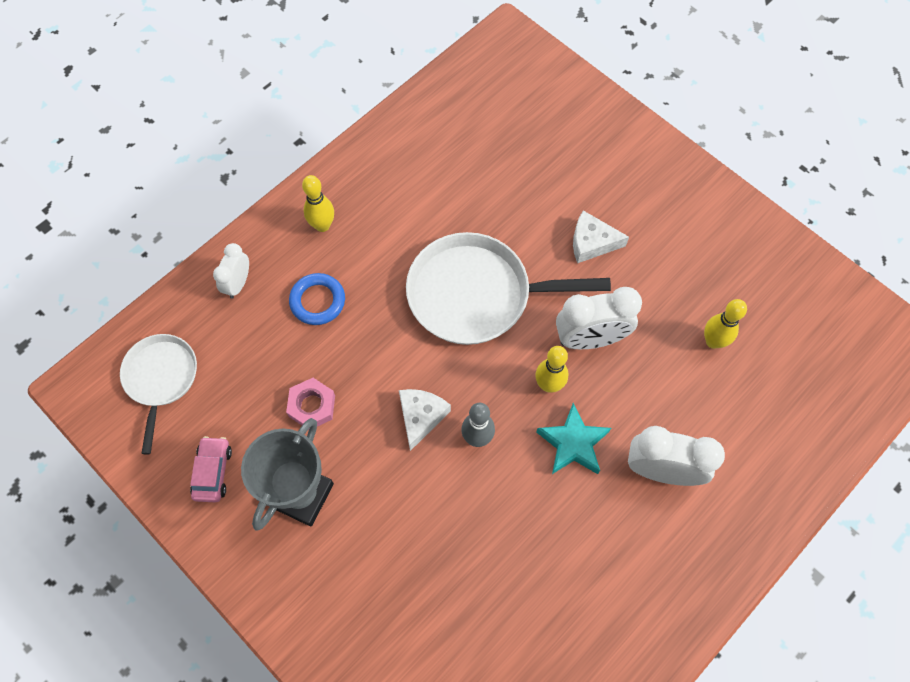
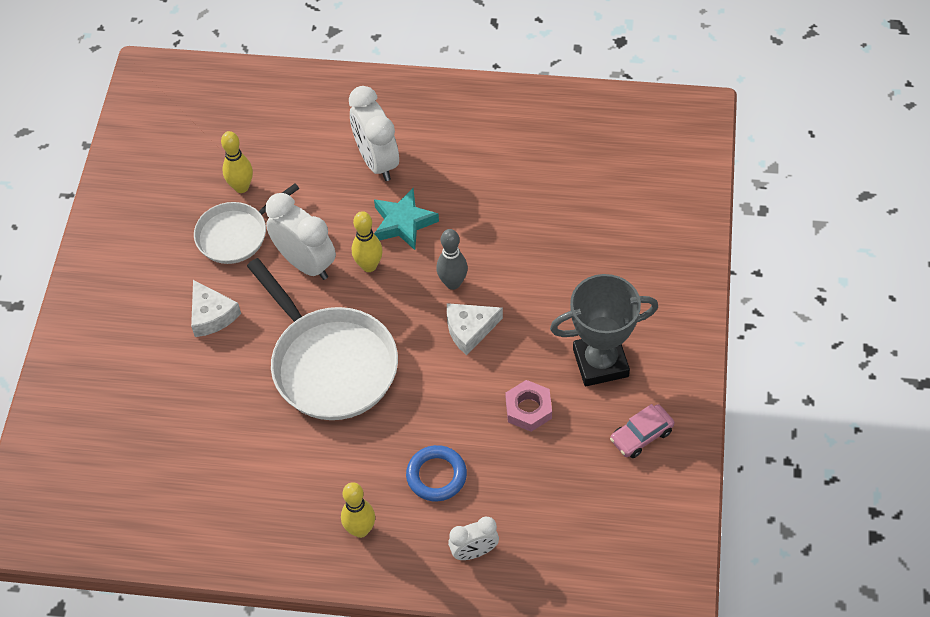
camera: 125 degrees left, 10 degrees down
(161, 378) = (608, 538): white pan -> white pan (236, 234)

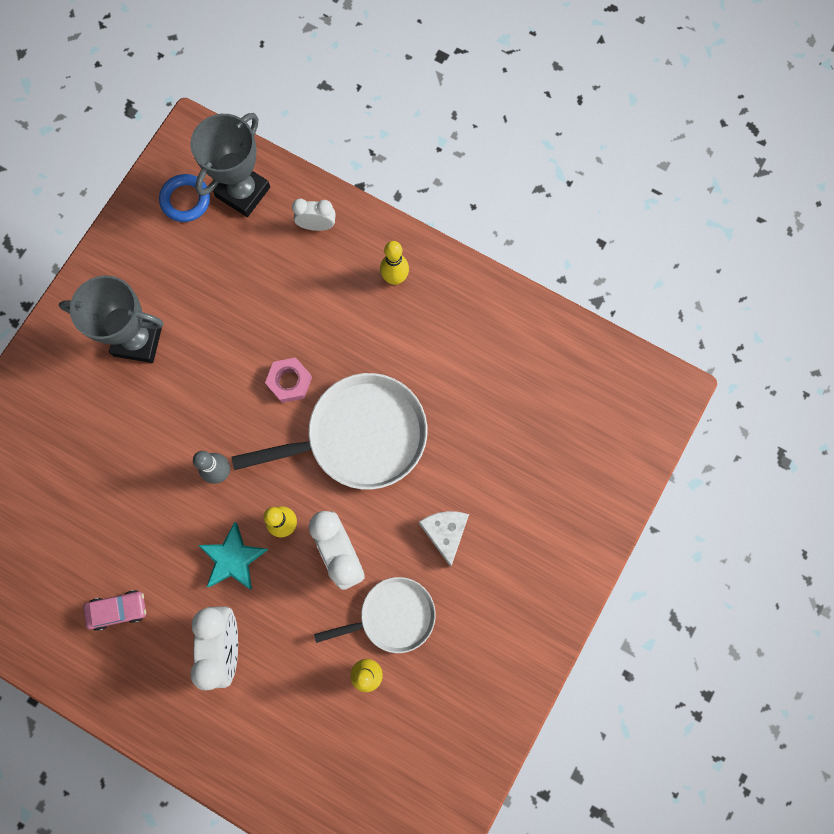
camera: 160 degrees left, 20 degrees up
(330, 364) = (360, 436): white pan -> white pan turned 90 degrees clockwise
(436, 476) = (317, 298): blue ring -> blue ring (185, 200)
(469, 330) = (228, 418): white cheese -> none
(528, 409) = (217, 324): pink nut -> pink nut (289, 382)
(577, 555) = (243, 192): none -> grey trophy
(641, 435) = (142, 264): pink car -> pink car (118, 610)

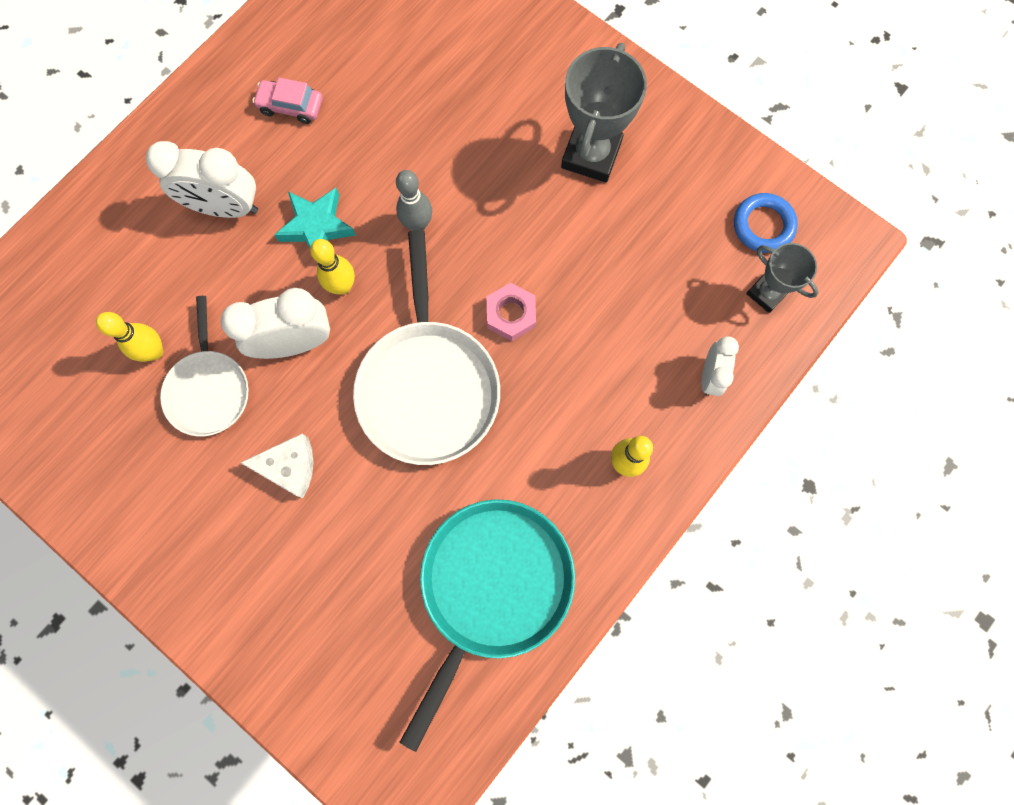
camera: 100 degrees right, 0 degrees up
(118, 610) = (291, 106): pink car -> pink car turned 105 degrees clockwise
(243, 192) = (766, 293): grey trophy -> grey trophy, size x0.60
(506, 359) = (492, 587): none -> turquoise pan

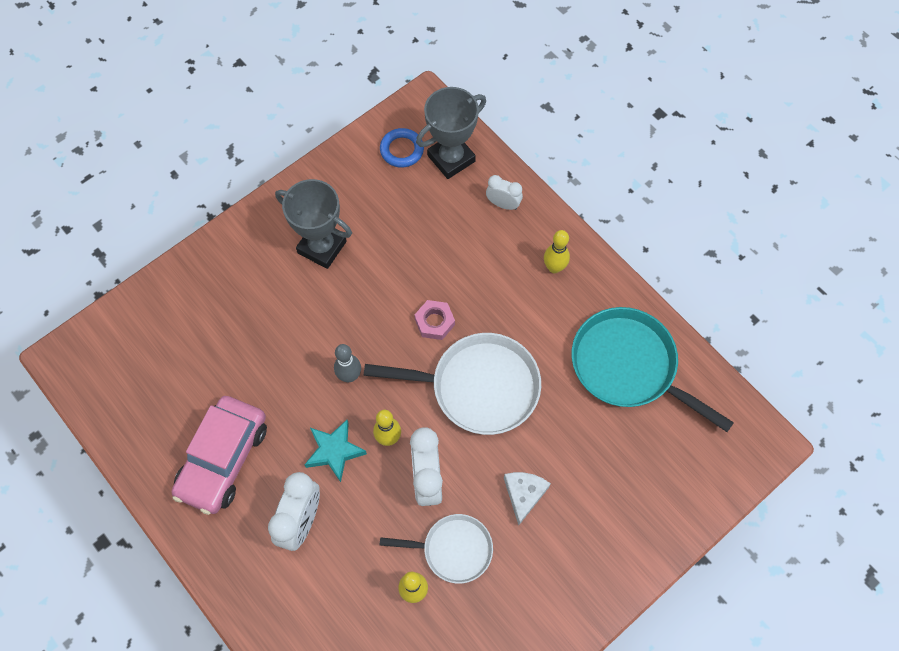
camera: 80 degrees left, 10 degrees down
(291, 106) = (223, 459): pink car -> pink car, size x2.12
(766, 293) = (451, 158): grey trophy -> grey trophy, size x1.67

